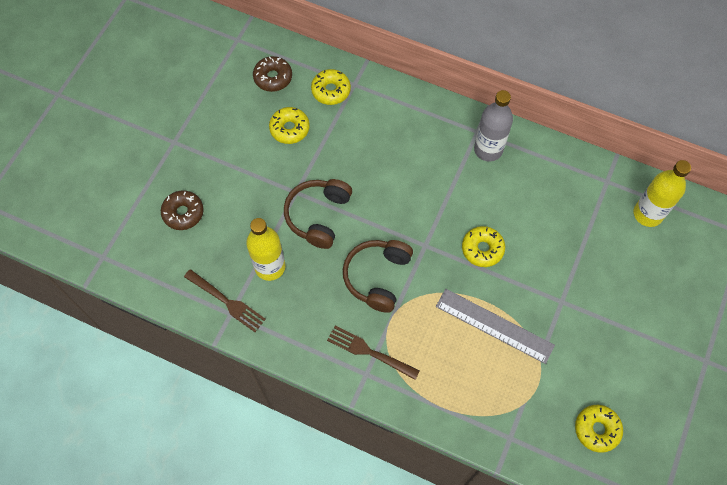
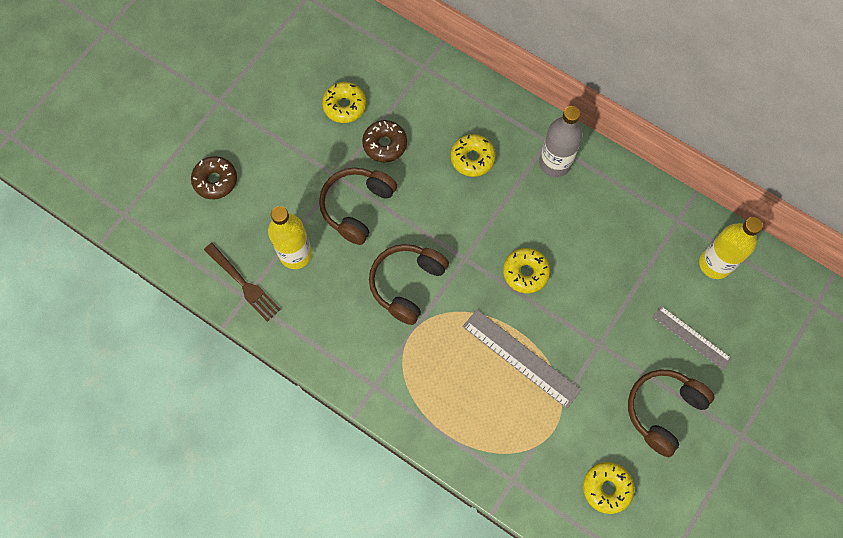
camera: 10 degrees right, 5 degrees up
(273, 77) = (337, 45): brown donut -> brown donut (385, 144)
(331, 90) = (397, 70): yellow donut -> yellow donut (472, 158)
(369, 352) = (383, 363): brown fork -> none
(631, 351) = (663, 410): none -> brown headphones
(641, 282) = (691, 337): none -> grey ruler

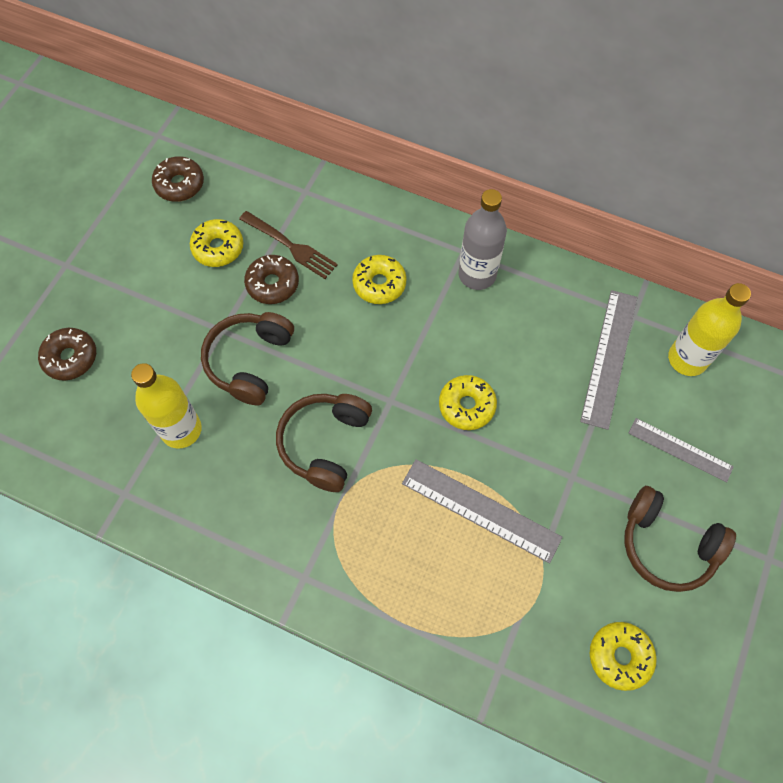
camera: 10 degrees left, 5 degrees down
(243, 284) = (120, 477): brown fork -> brown fork (290, 246)
(320, 44) = (179, 184): none -> brown donut
(650, 252) = (609, 358): none -> grey ruler
(663, 410) = (667, 545): brown headphones -> brown headphones turned 90 degrees counterclockwise

